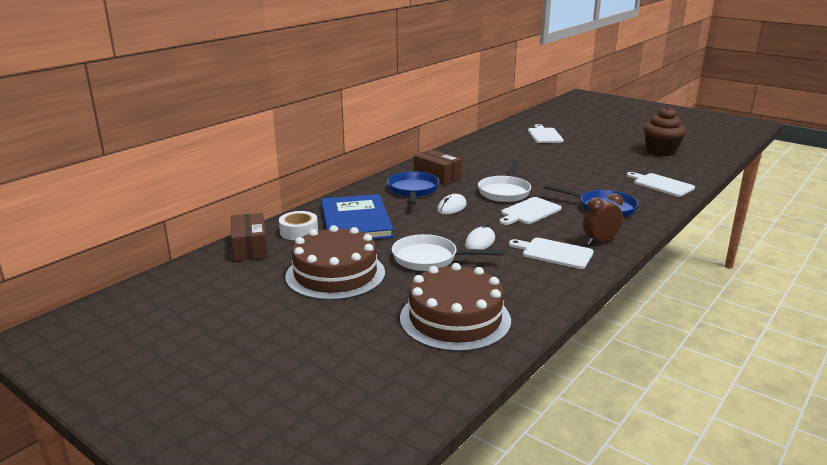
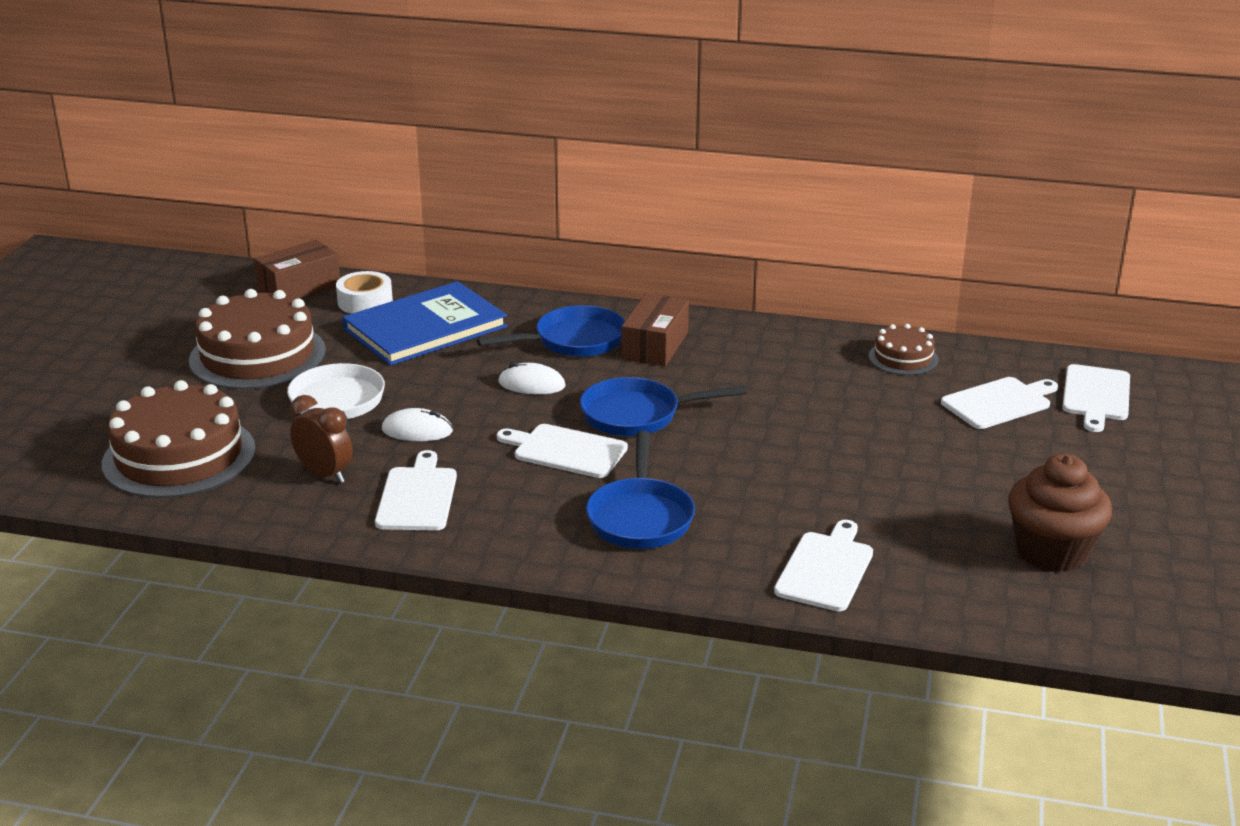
camera: 65 degrees right, 5 degrees up
(494, 140) = (903, 358): none -> brown cake
(504, 192) = (637, 415): white pan -> blue pan
(550, 123) = (1096, 395): none -> white cutting board
(600, 241) = (489, 531): brown clock -> brown clock (325, 474)

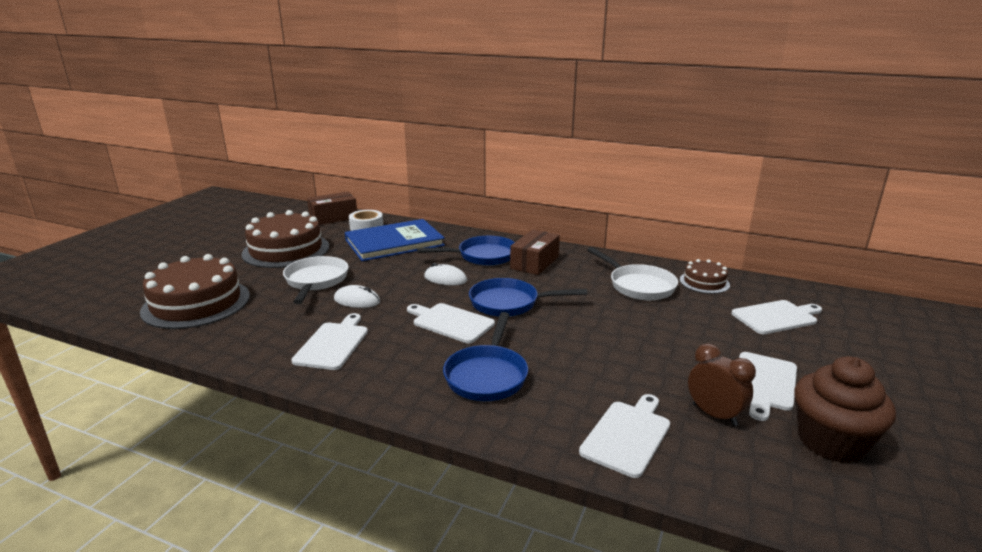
camera: 10 degrees right, 5 degrees down
(325, 474) = (280, 323): brown clock -> brown clock (714, 415)
(812, 371) = (638, 286): none -> white pan
(1096, 395) = (853, 318): white cutting board -> white cutting board (764, 383)

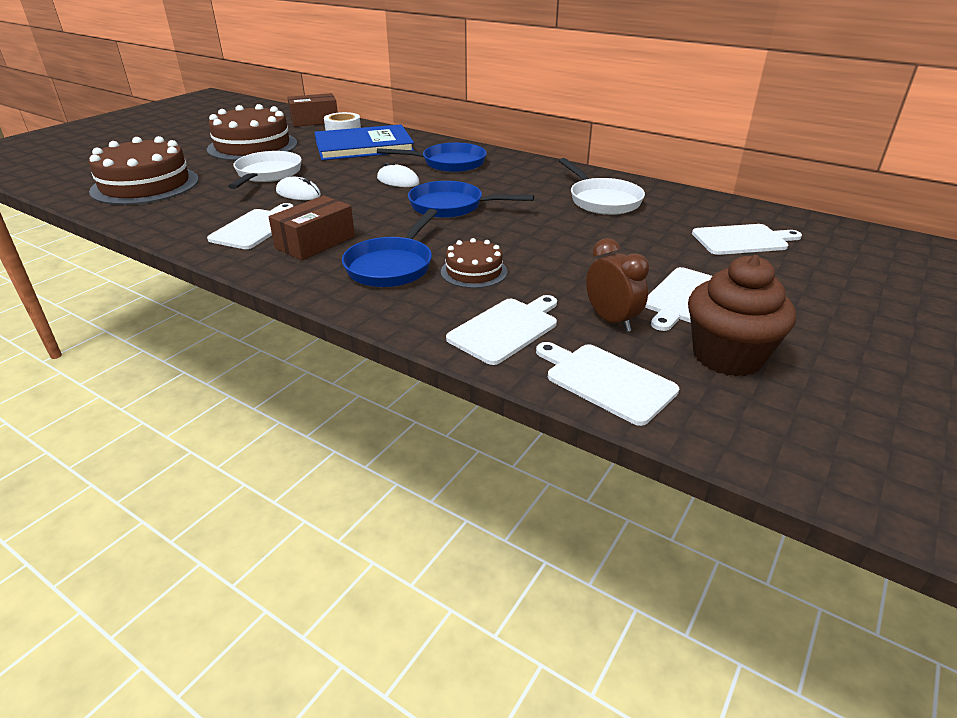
camera: 10 degrees right, 10 degrees up
(451, 322) = (381, 219): white cutting board -> white cutting board (606, 381)
(534, 262) = (500, 172): brown box -> brown box (315, 242)
(704, 282) = (679, 202): brown cake -> brown cake (474, 271)

